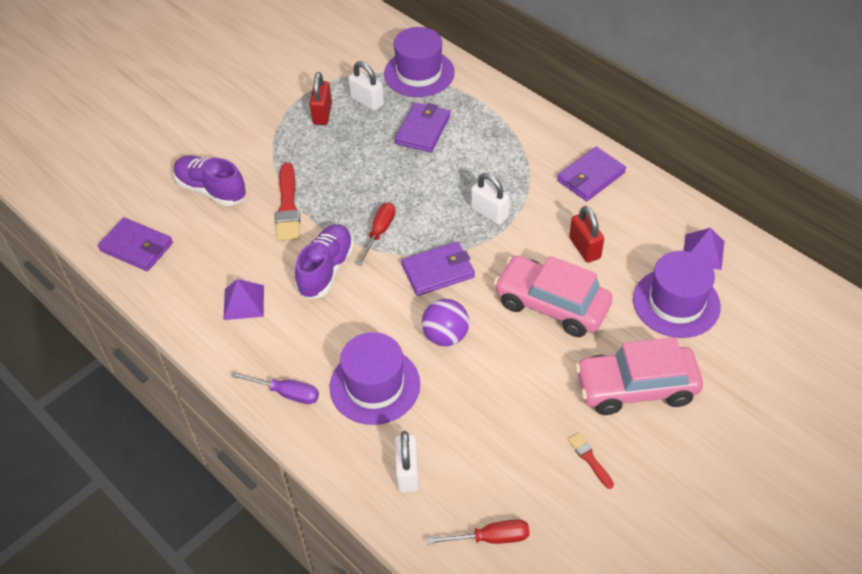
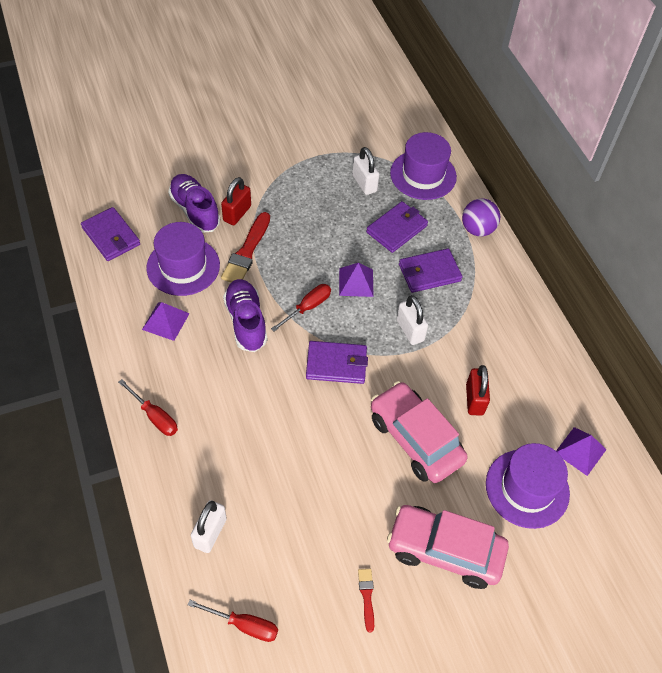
camera: 20 degrees right, 5 degrees up
(286, 393) = (155, 416): purple screwdriver -> red screwdriver
(322, 114) = (321, 180): red padlock -> red padlock (237, 213)
(326, 270) = (246, 322): purple shoe -> purple shoe turned 60 degrees counterclockwise
(375, 385) = (227, 443): purple hat -> purple hat (183, 266)
(412, 191) = (356, 282): none -> purple pyramid
(445, 336) = (309, 426): purple ball -> purple ball (477, 229)
(590, 177) = (518, 334): purple wallet -> purple wallet (429, 273)

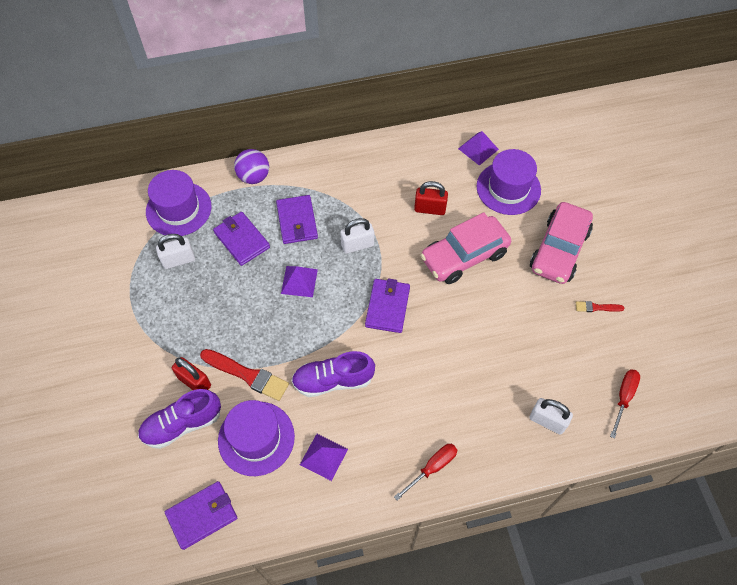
camera: 80 degrees left, 5 degrees up
(308, 307) = (323, 325): red screwdriver -> none

